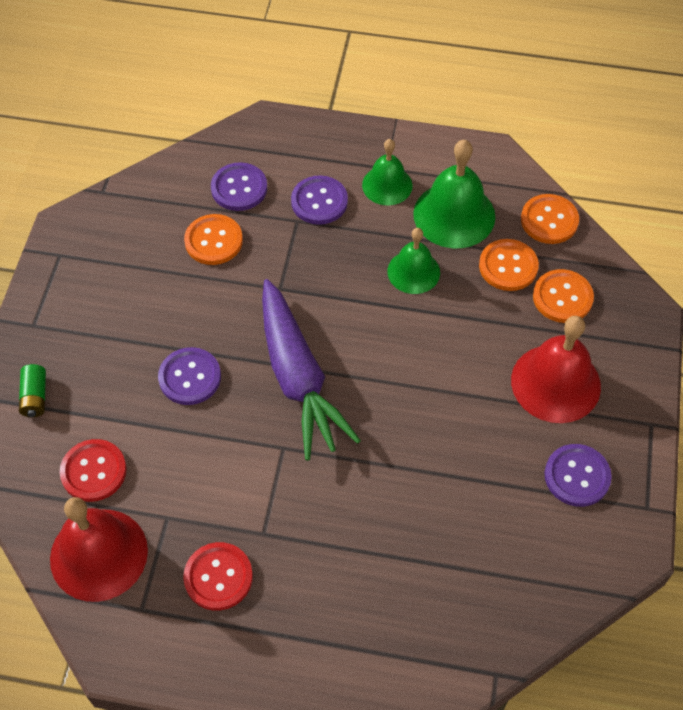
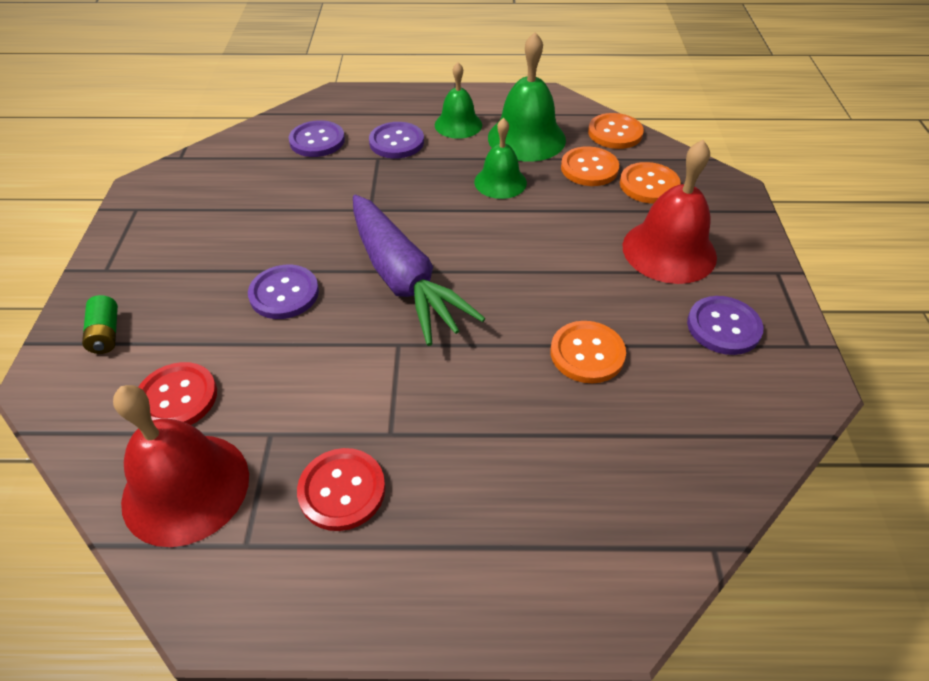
camera: 10 degrees left, 10 degrees down
(213, 241) = (297, 181): orange button -> orange button (587, 353)

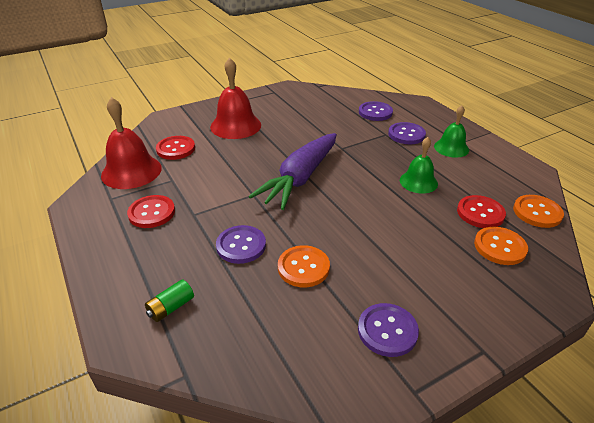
camera: 60 degrees right, 10 degrees down
(106, 333) = (197, 118): green battery -> green battery (171, 307)
(284, 293) = (257, 148): purple button -> purple button (241, 245)
(526, 138) = (475, 177): green bell -> none
(589, 168) = (480, 213): orange button -> red button
(669, 251) = (438, 278): red bell -> red bell (235, 126)

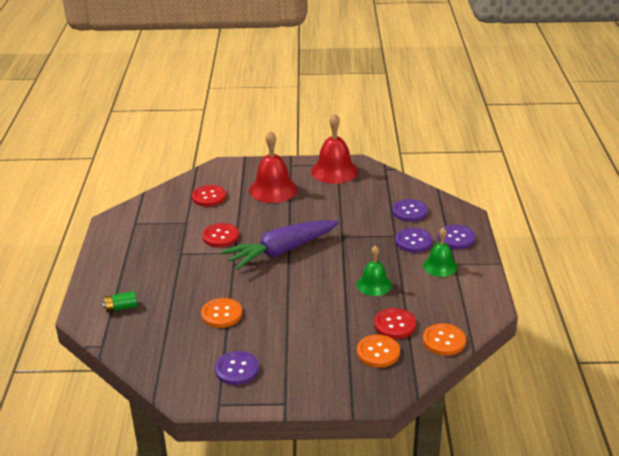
camera: 30 degrees right, 5 degrees down
(131, 171) = (163, 206): red bell -> red bell (334, 171)
(152, 213) = (154, 243): red button -> red button (220, 236)
(241, 245) = (194, 286): purple button -> purple button (456, 238)

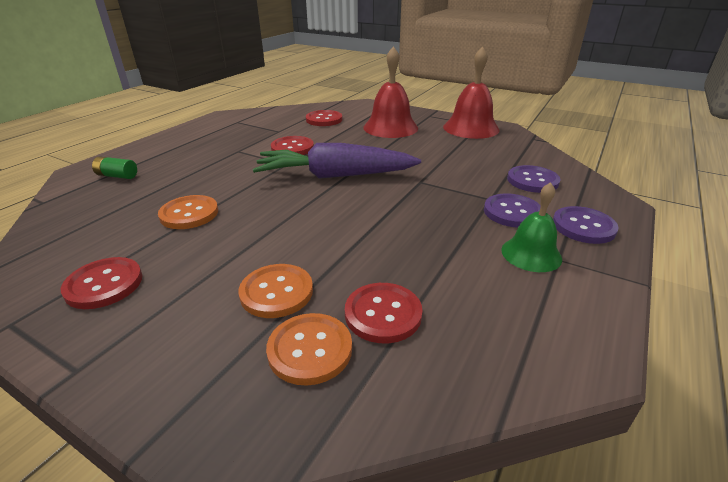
camera: 30 degrees right, 0 degrees up
(237, 369) = (104, 284): purple button -> red button
(374, 285) = (407, 245): green bell -> none
(444, 341) = (446, 383): orange button -> orange button (276, 292)

